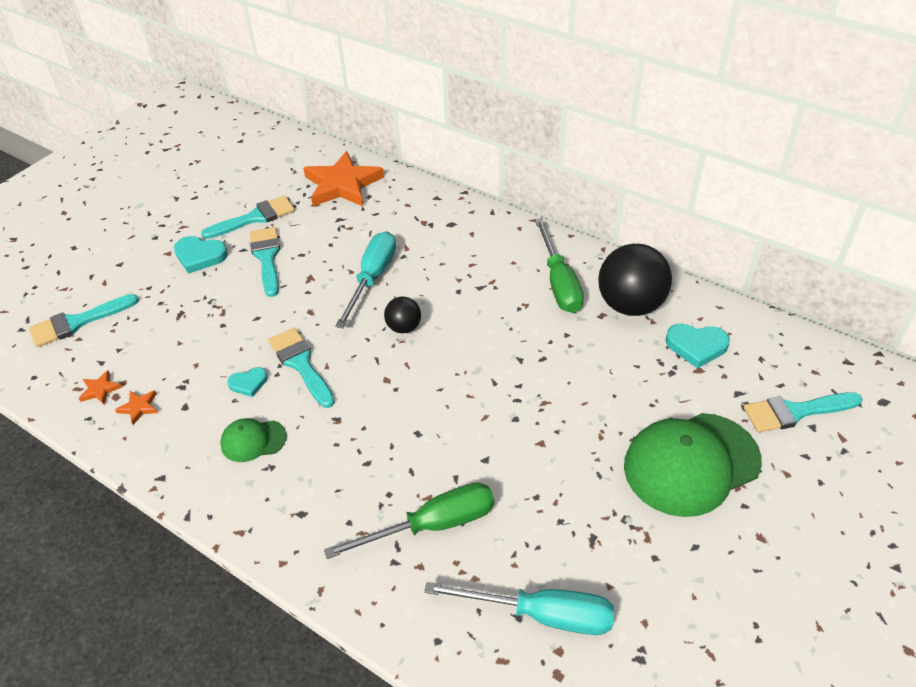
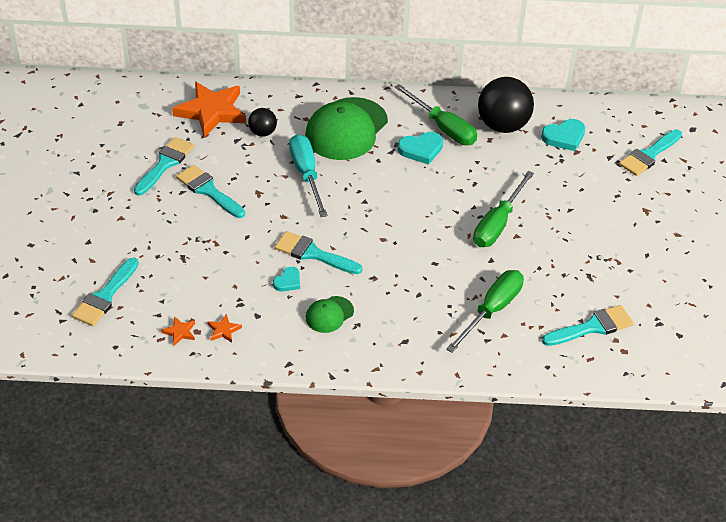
camera: 35 degrees left, 0 degrees up
(200, 256) = (151, 210): turquoise heart -> turquoise heart (421, 149)
(404, 327) = (362, 200): black ball -> black ball (263, 132)
(530, 418) = (498, 224): none -> green screwdriver
(541, 615) = (592, 327): turquoise screwdriver -> turquoise brush
(691, 463) = (612, 210): green cap -> green cap (346, 129)

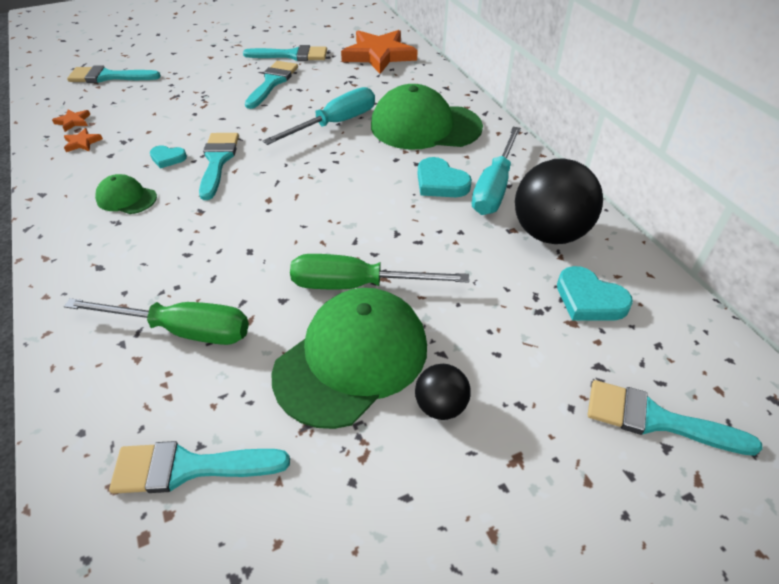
camera: 65 degrees right, 0 degrees up
(263, 132) = (375, 85): black ball -> black ball (440, 406)
(443, 128) = (494, 187): green screwdriver -> turquoise screwdriver
(554, 245) = (352, 359): none -> green cap
(592, 327) = (188, 468): turquoise brush -> turquoise brush turned 135 degrees clockwise

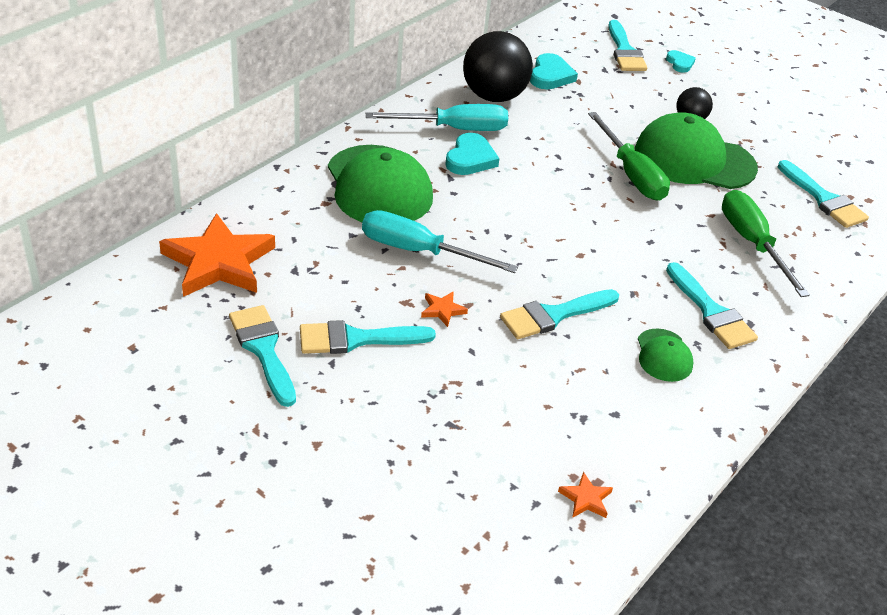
camera: 120 degrees left, 5 degrees down
(82, 143) = (616, 456): orange star -> orange star (442, 310)
(108, 77) = (452, 540): turquoise brush -> turquoise brush (711, 312)
(167, 158) = (581, 358): turquoise heart -> turquoise heart (680, 63)

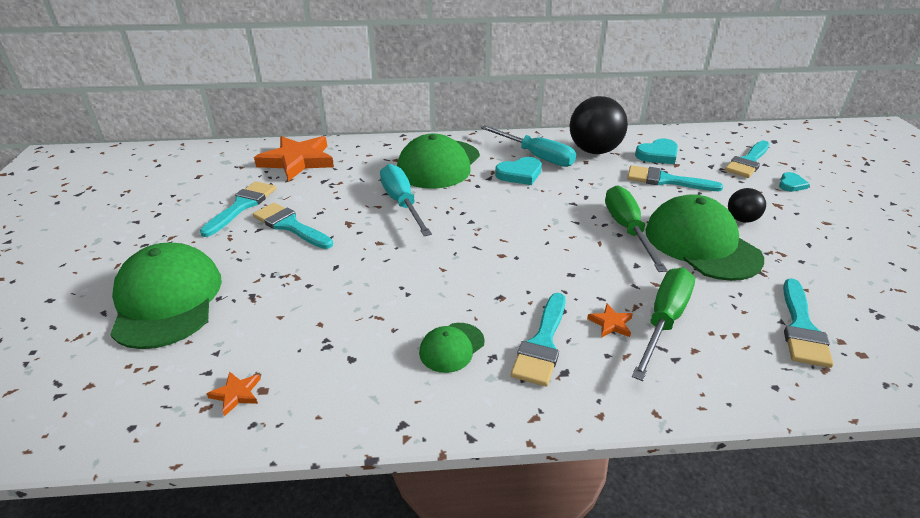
camera: 50 degrees right, 5 degrees down
(385, 482) = (167, 300): none -> green cap
(442, 310) = (359, 237): orange star -> orange star (611, 323)
(553, 315) = (419, 277): turquoise brush -> turquoise brush (665, 180)
(631, 174) = (627, 229): green screwdriver -> green screwdriver turned 150 degrees clockwise

